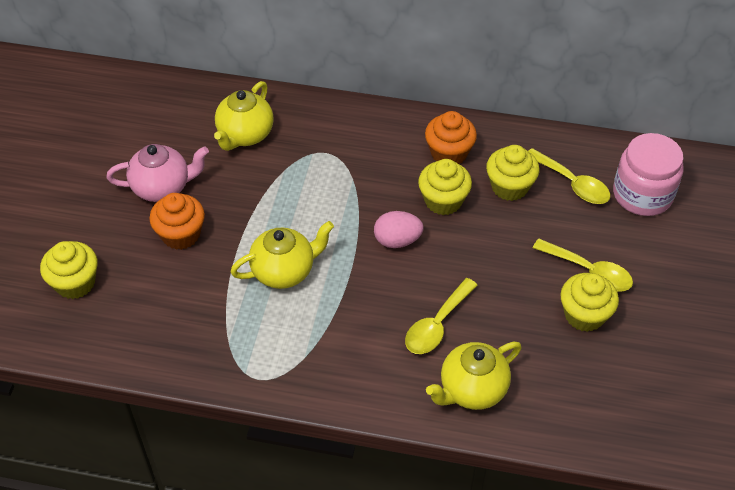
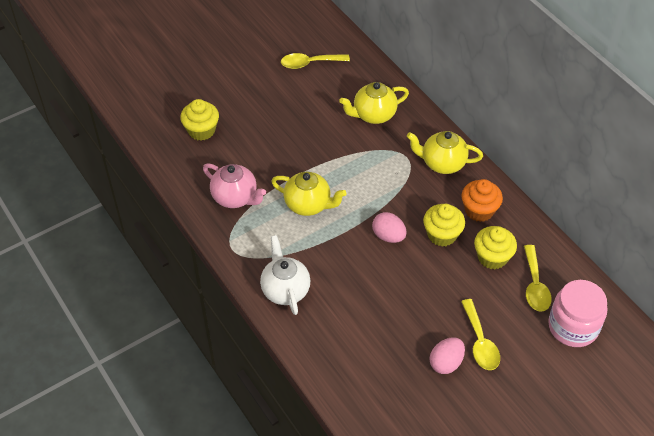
camera: 45 degrees right, 0 degrees up
(162, 187) = (297, 112): pink teapot -> pink teapot (235, 197)
(181, 234) = (279, 144): orange cupcake -> none
(362, 374) = (285, 290): none -> white teapot
(437, 325) = (355, 298): yellow spoon -> yellow spoon (309, 63)
(472, 389) = (332, 347): yellow teapot -> yellow teapot (442, 163)
(584, 315) = (446, 363): yellow cupcake -> pink egg

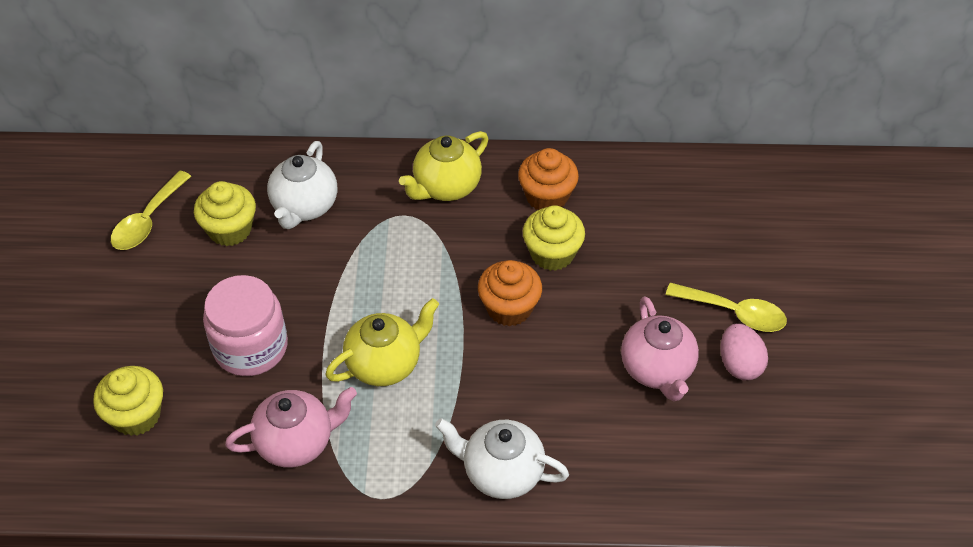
camera: 55 degrees left, 0 degrees up
(373, 115) = (304, 207): yellow teapot -> white teapot
(388, 236) = (509, 308): pink egg -> orange cupcake
(407, 325) = (657, 369): none -> pink teapot
(492, 257) = (624, 226): yellow cupcake -> yellow cupcake (230, 229)
(535, 285) = (694, 213): yellow spoon -> none
(573, 326) = (774, 215): pink jar -> pink jar (250, 347)

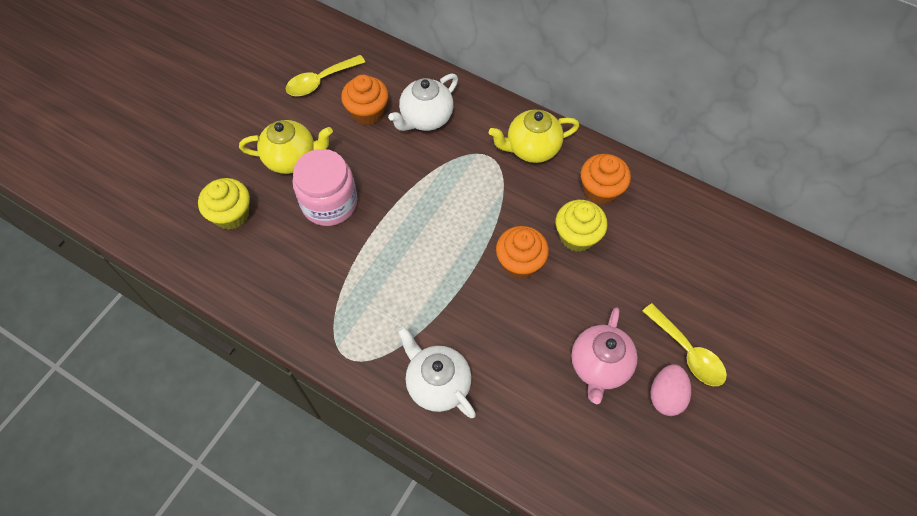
camera: 30 degrees right, 10 degrees up
(230, 229) = (367, 112): yellow cupcake -> orange cupcake
(296, 442) = (316, 287): pink teapot -> none
(385, 364) = (408, 260): yellow teapot -> yellow teapot (292, 158)

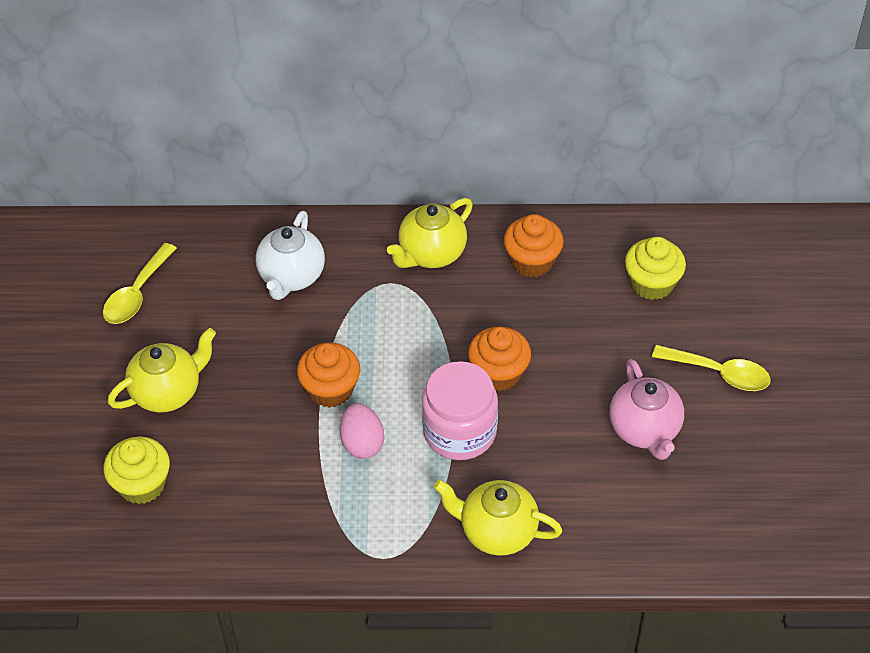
camera: 30 degrees left, 10 degrees down
(329, 203) = (248, 416): pink jar -> pink jar (459, 431)
(367, 112) = (219, 301): orange cupcake -> orange cupcake (330, 389)
(437, 384) = (497, 531): white teapot -> yellow teapot
(577, 236) = (539, 318): yellow cupcake -> yellow cupcake (652, 283)
(666, 396) = (725, 423): pink egg -> pink egg (362, 443)

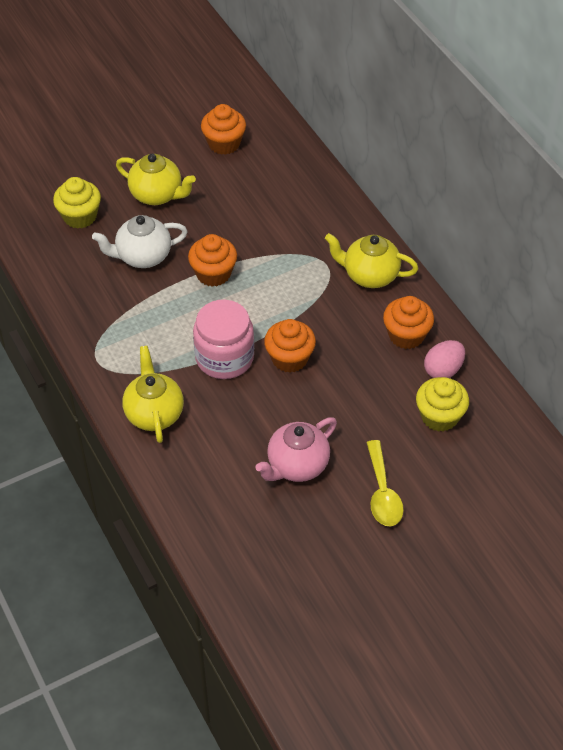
camera: 60 degrees right, 0 degrees up
(137, 293) = (224, 143): yellow spoon -> orange cupcake
(291, 276) = (293, 211): white teapot -> white teapot (143, 256)
(362, 443) = (180, 309): pink egg -> pink egg (443, 370)

